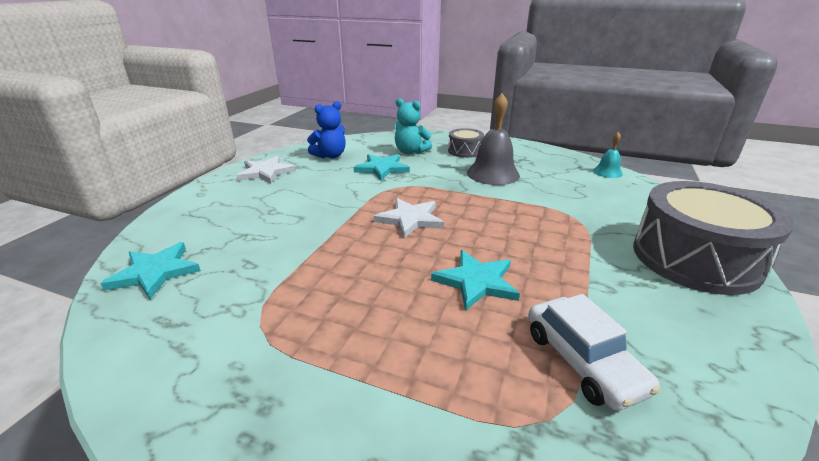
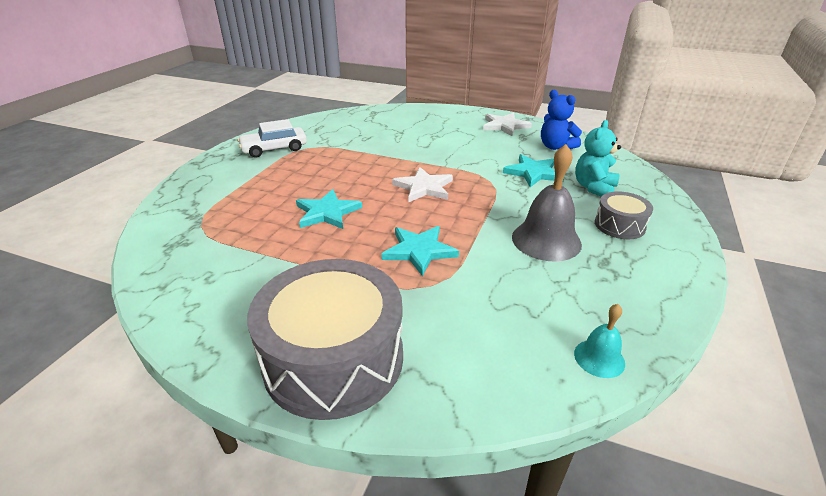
camera: 90 degrees right, 5 degrees up
(155, 272) = (361, 118): turquoise star -> turquoise star (419, 251)
(582, 361) = (231, 244): white car -> white car (274, 149)

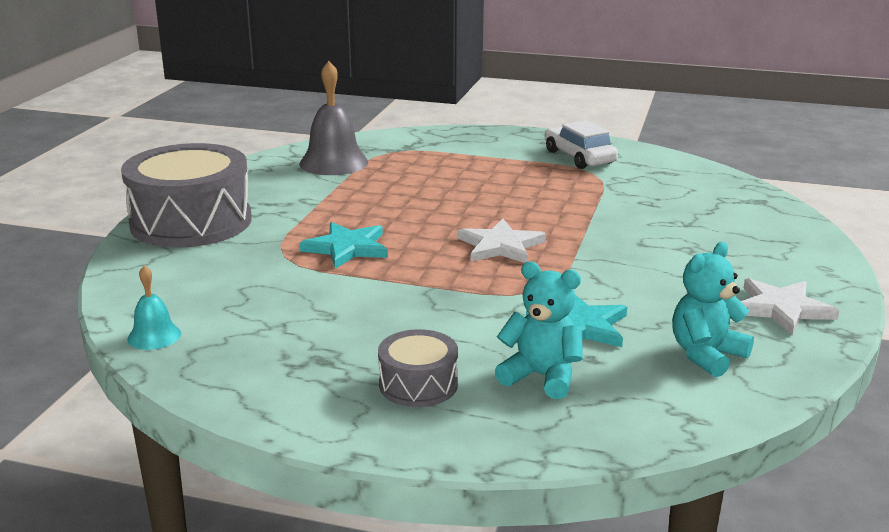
camera: 85 degrees right, 10 degrees down
(327, 212) = (424, 199): turquoise star -> none
(546, 240) = (372, 323): grey bell -> grey bell (333, 162)
(556, 147) = (706, 355): blue teddy bear -> turquoise teddy bear

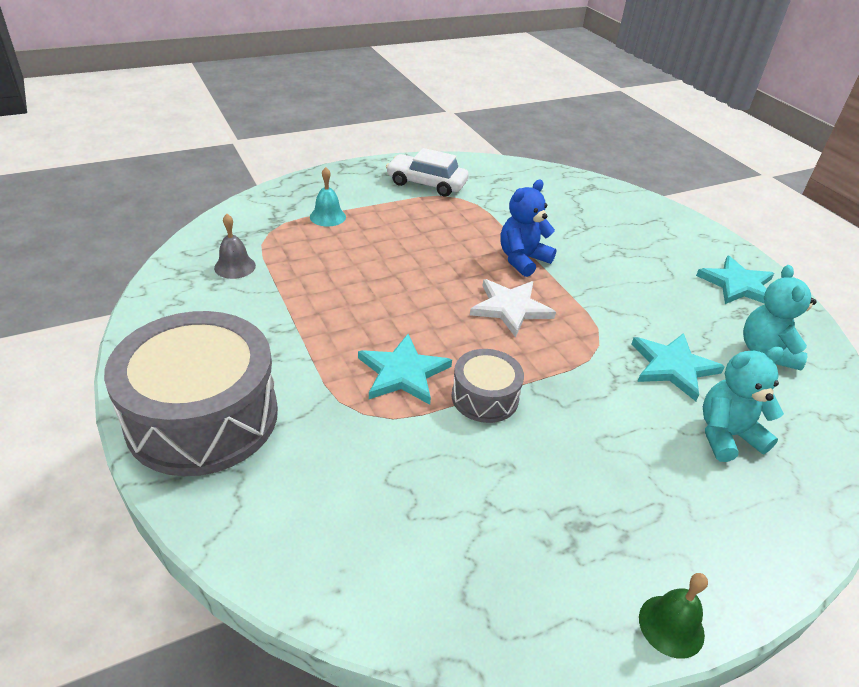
camera: 45 degrees left, 15 degrees up
(154, 336) = (402, 605): turquoise bell -> turquoise bell (327, 216)
(288, 425) = (671, 626): none -> green bell
(333, 162) = (235, 266): grey bell -> grey bell, size x0.53
(418, 384) = (678, 502): grey drum -> grey drum (485, 397)
(573, 224) = (522, 260): none -> blue teddy bear
(782, 309) = (737, 285): white star -> turquoise star

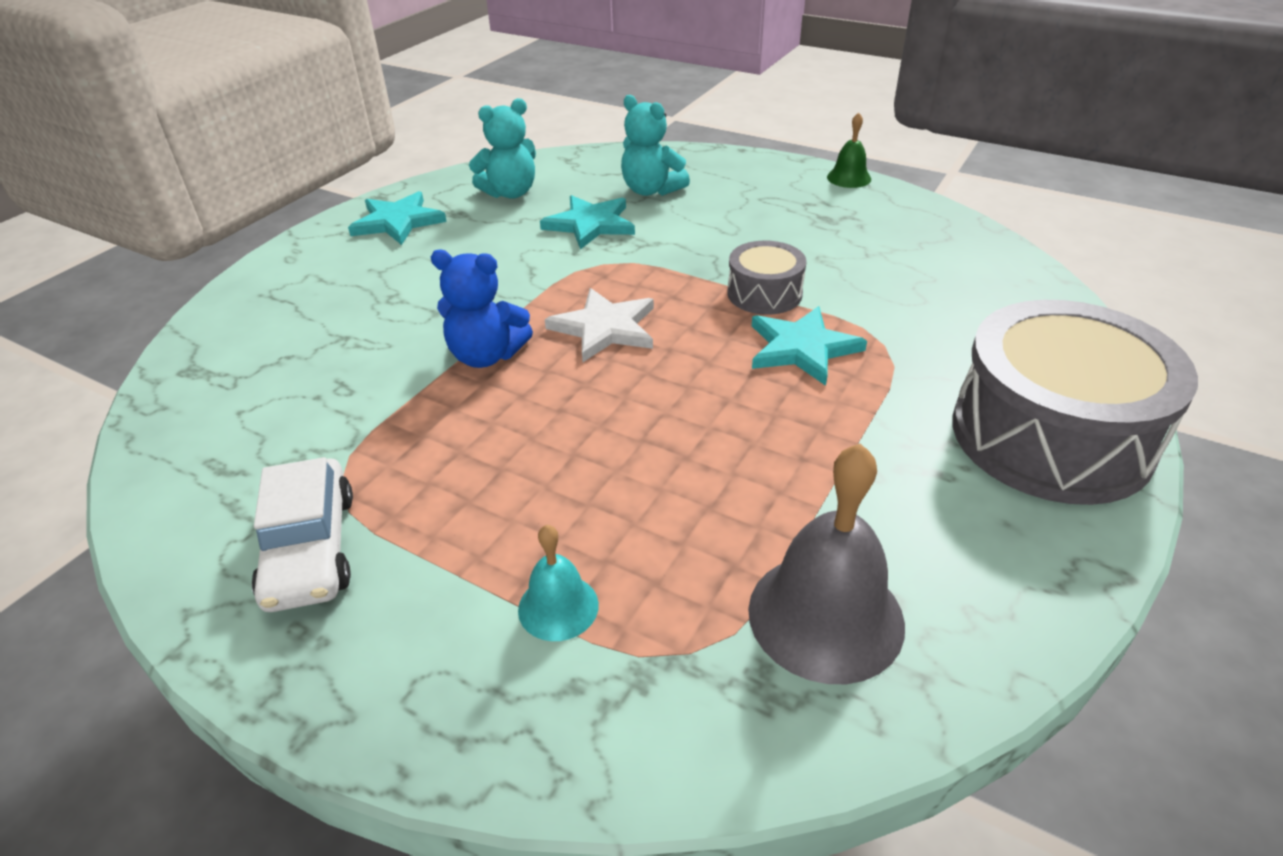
camera: 120 degrees left, 0 degrees up
(235, 266) = (825, 616): grey bell -> grey bell, size x1.88

